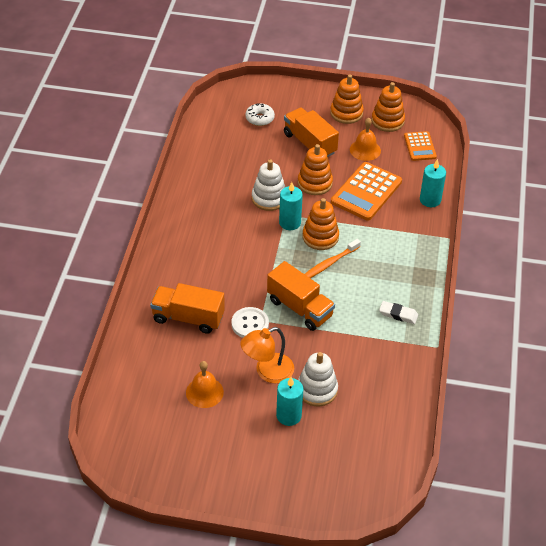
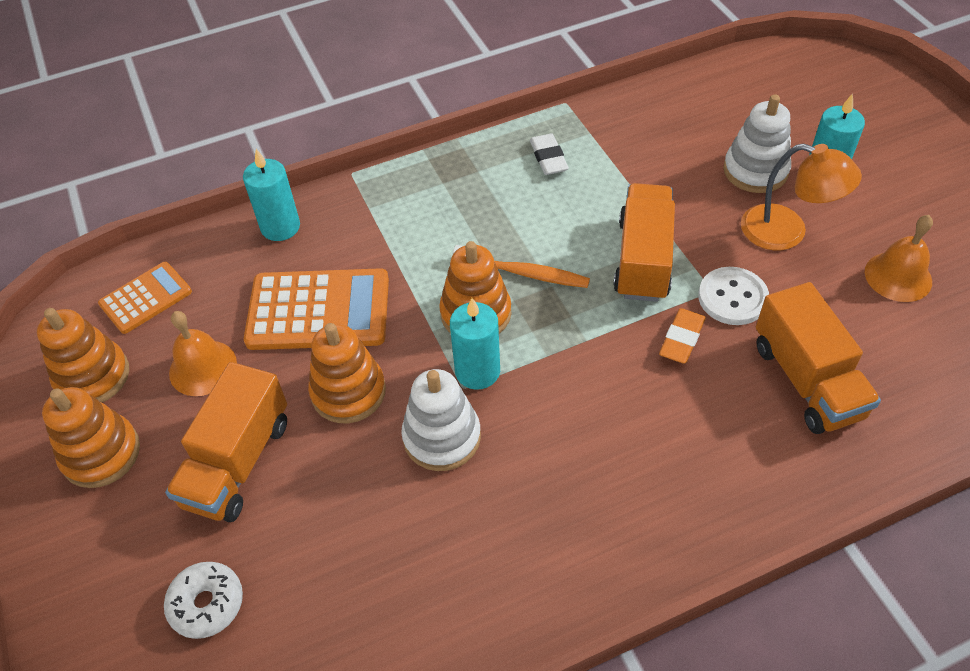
camera: 120 degrees left, 5 degrees up
(245, 292) = (681, 339): none -> orange eraser

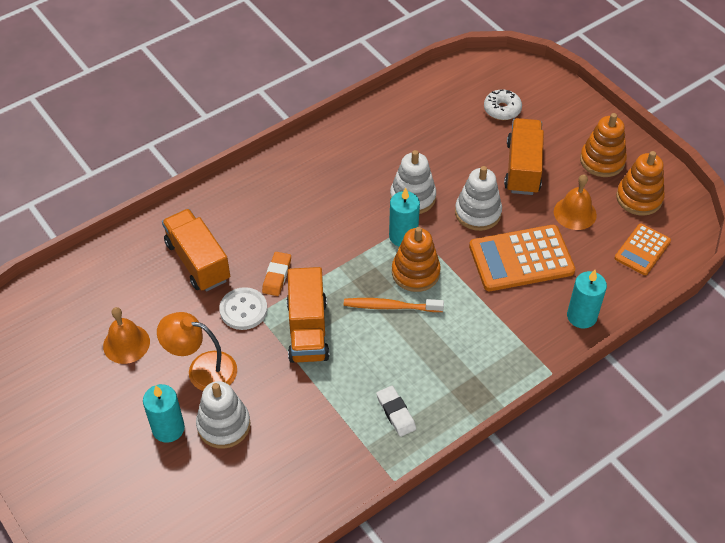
camera: 165 degrees right, 0 degrees up
(348, 392) = (478, 213): orange stacking toy -> white stacking toy

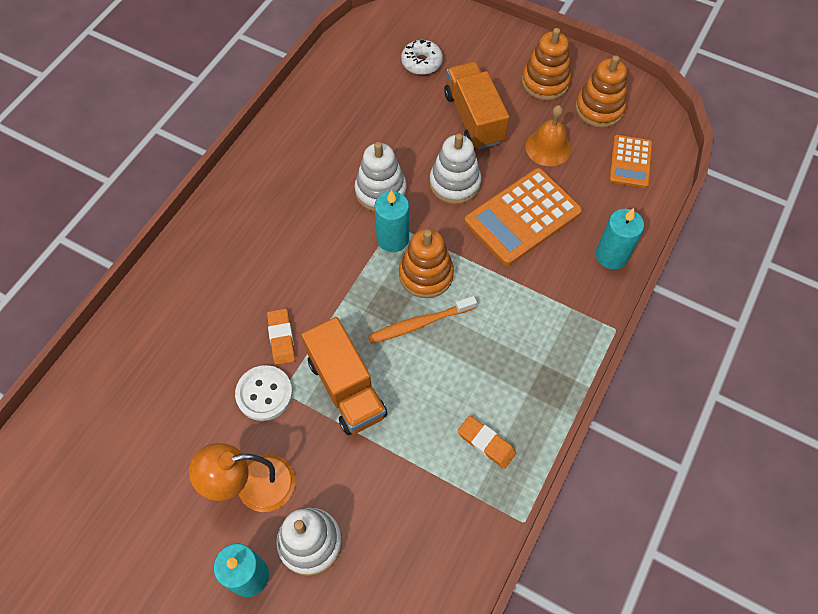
camera: 25 degrees left, 10 degrees up
(126, 343) = (149, 493): orange bell -> none
(198, 261) = (184, 357): orange truck -> none
(396, 413) = (486, 443): white eraser -> orange eraser

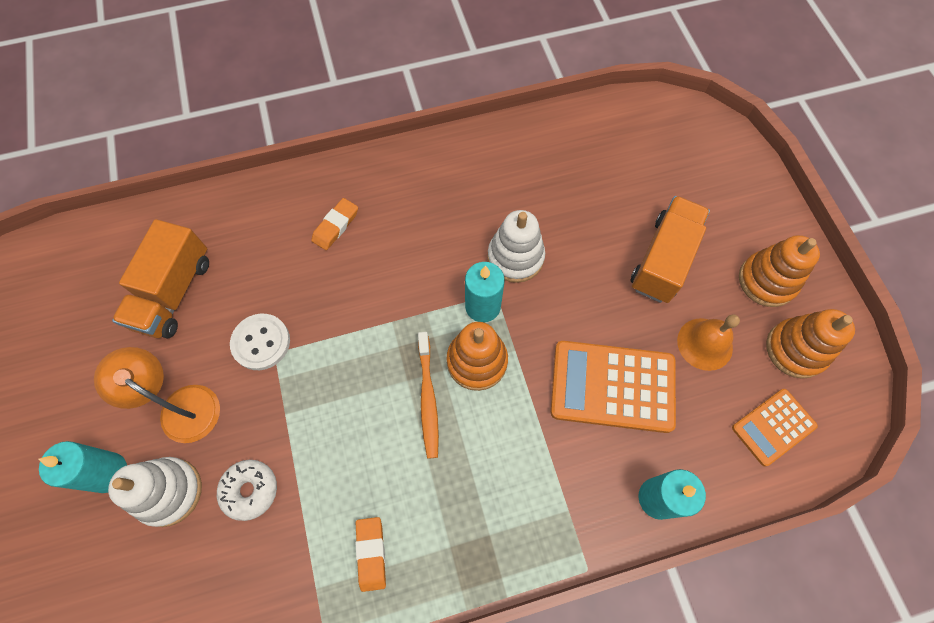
camera: 45 degrees right, 5 degrees up
(281, 338) = (317, 310): orange eraser -> orange eraser (336, 226)
(346, 387) = (320, 396): orange truck -> orange truck (174, 292)
(420, 323) = (428, 398): orange toothbrush -> orange toothbrush turned 120 degrees counterclockwise
(421, 62) = (668, 173): white donut -> white donut (250, 490)
(454, 183) = (584, 304): white stacking toy -> none

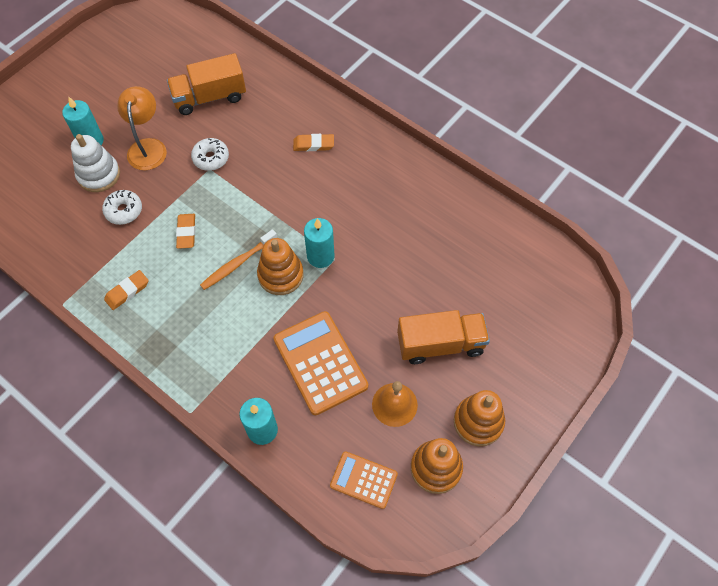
camera: 55 degrees right, 5 degrees down
(261, 342) = (211, 158): white button -> white donut
(342, 432) = (186, 232): none -> orange eraser
(515, 257) = (370, 254): white stacking toy -> none

